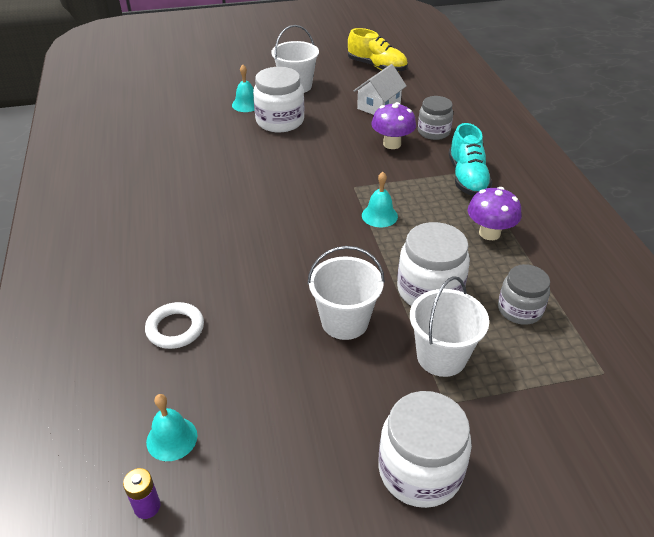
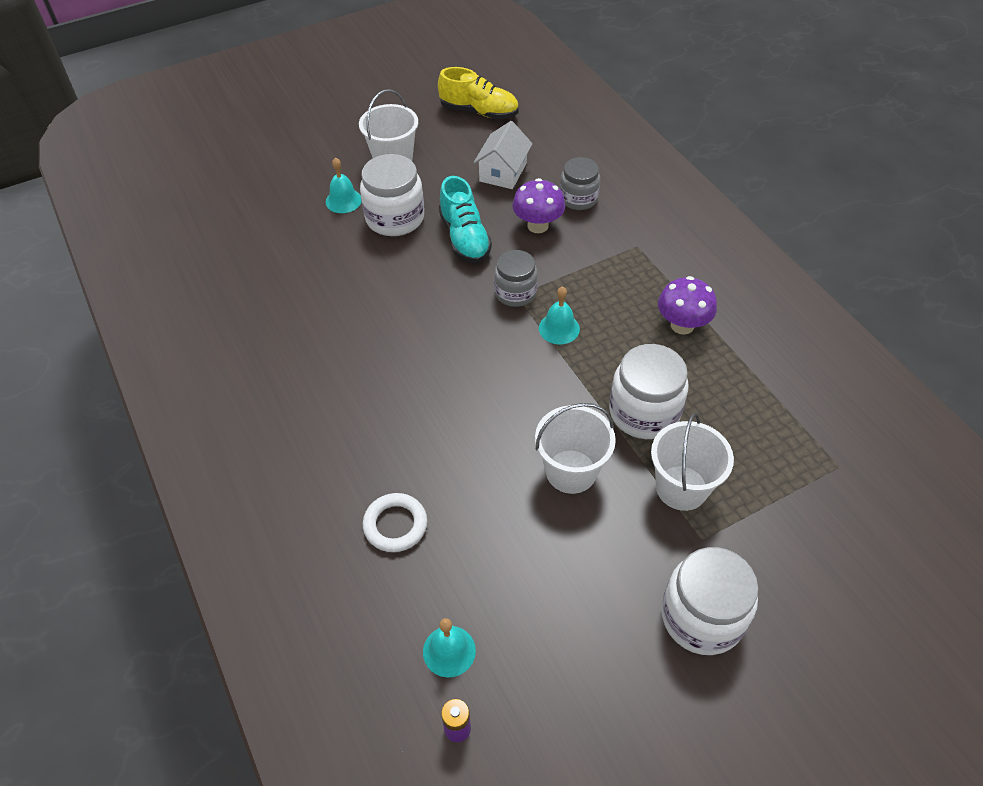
camera: 15 degrees left, 10 degrees up
(467, 177) = (636, 256): turquoise shoe -> turquoise shoe (464, 238)
(519, 309) = (740, 413): grey jar -> grey jar (515, 293)

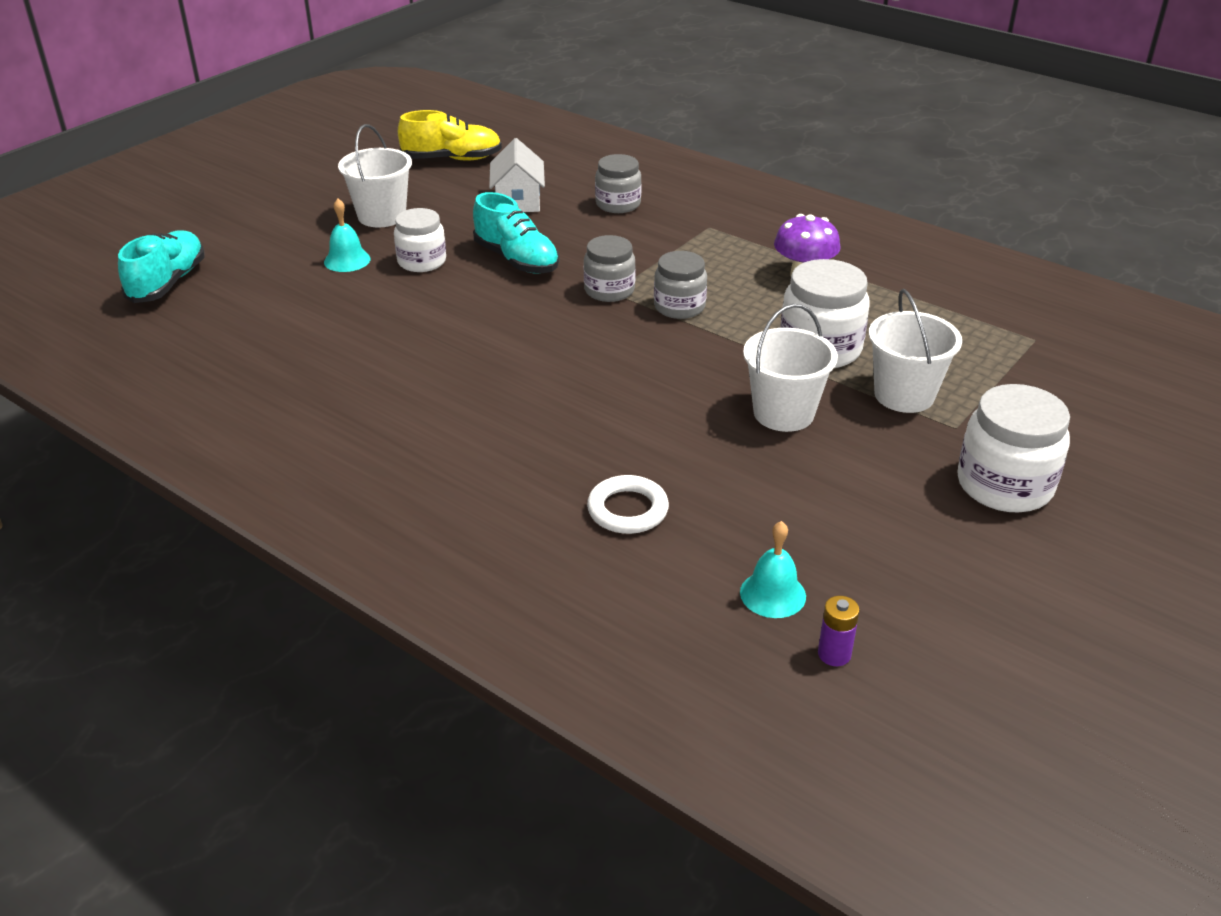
camera: 25 degrees left, 15 degrees down
(214, 187) = (168, 283): none -> turquoise shoe
(395, 218) = (422, 261): white jar -> white jar, size x0.66
(537, 226) = (591, 234): purple mushroom -> none
(559, 328) = (679, 307): turquoise bell -> grey jar

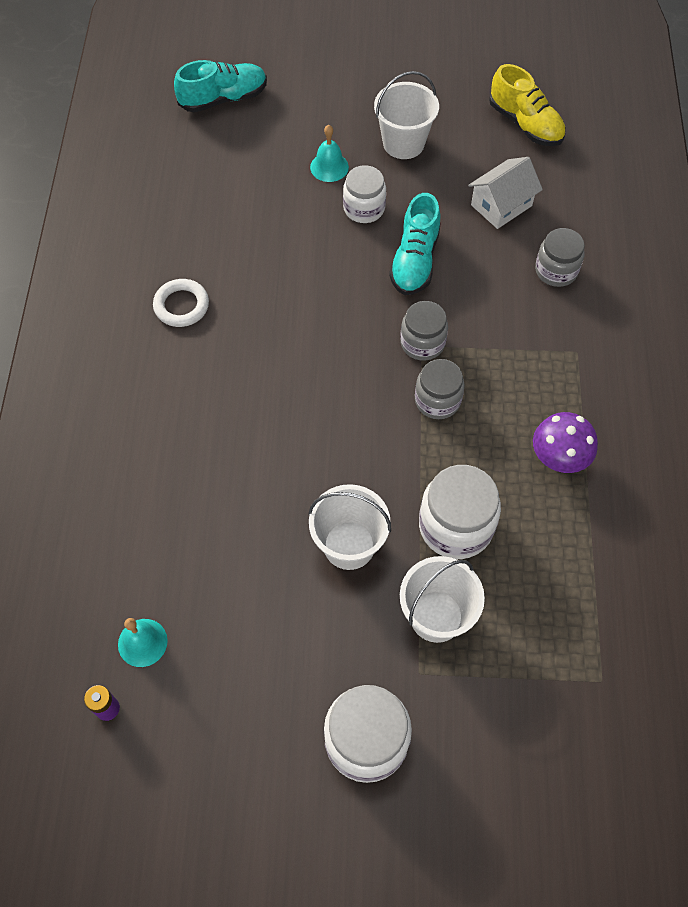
camera: 55 degrees right, 25 degrees up
(627, 510) = (171, 510): white ring -> white ring (181, 306)

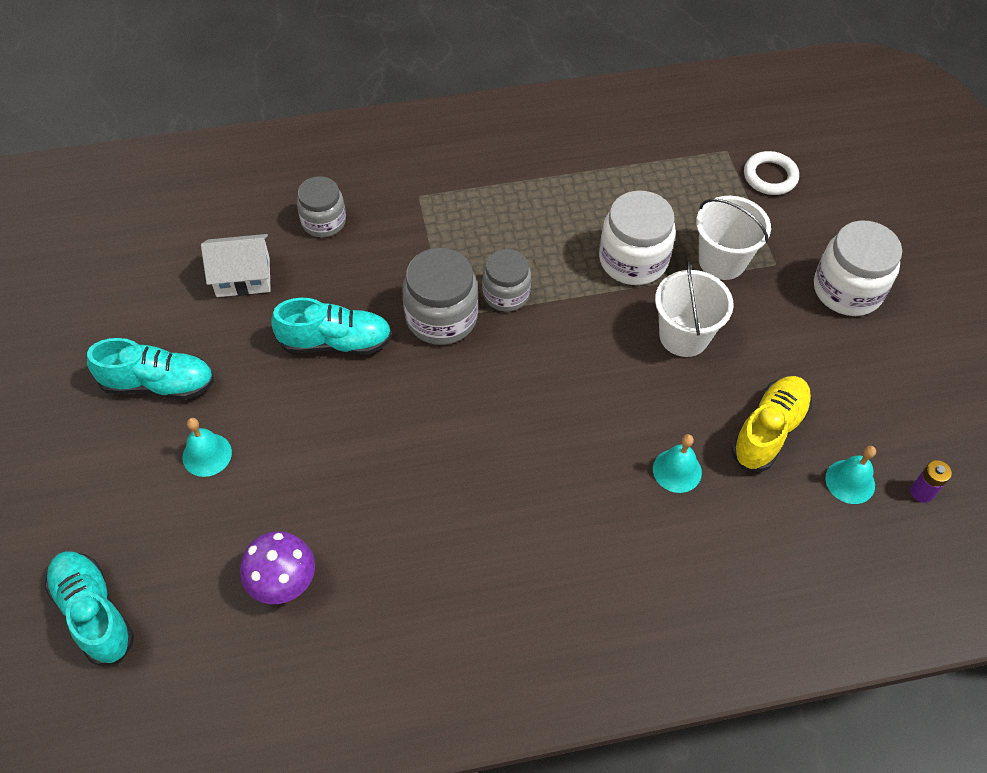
camera: 105 degrees left, 5 degrees down
(181, 306) = (452, 563): white ring -> white ring (770, 176)
(205, 492) = (677, 470): none -> turquoise bell
(364, 208) = (268, 404): white jar -> none
(403, 143) = (158, 384): white bucket -> turquoise shoe
(422, 343) = (441, 317): grey jar -> grey jar, size x1.52
(501, 205) = (243, 277): white house -> white house turned 45 degrees counterclockwise
(525, 124) = (116, 271): yellow shoe -> yellow shoe (768, 431)
(558, 458) = (539, 197): purple mushroom -> purple mushroom (283, 582)

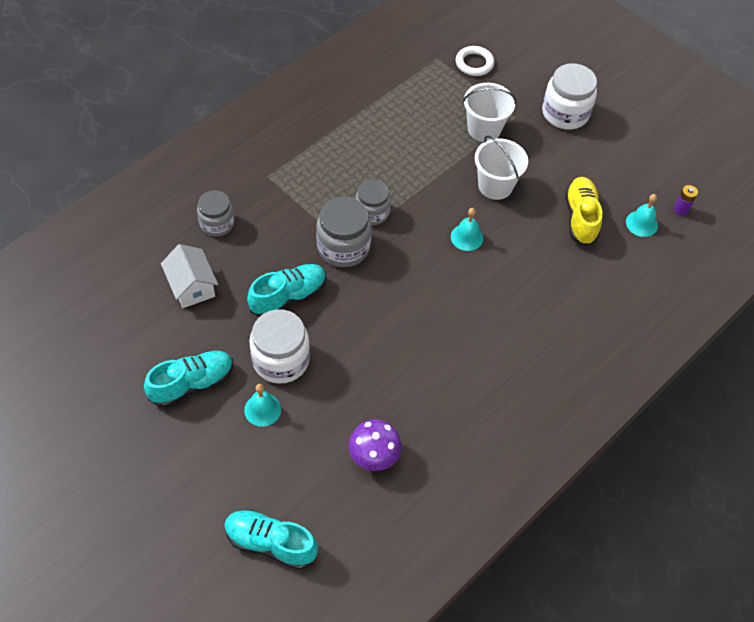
camera: 35 degrees left, 0 degrees up
(243, 277) = (192, 286): white house -> white house turned 75 degrees counterclockwise
(633, 260) = (432, 154): white jar -> white jar (281, 360)
(677, 470) = (548, 266): turquoise bell -> turquoise bell (466, 237)

